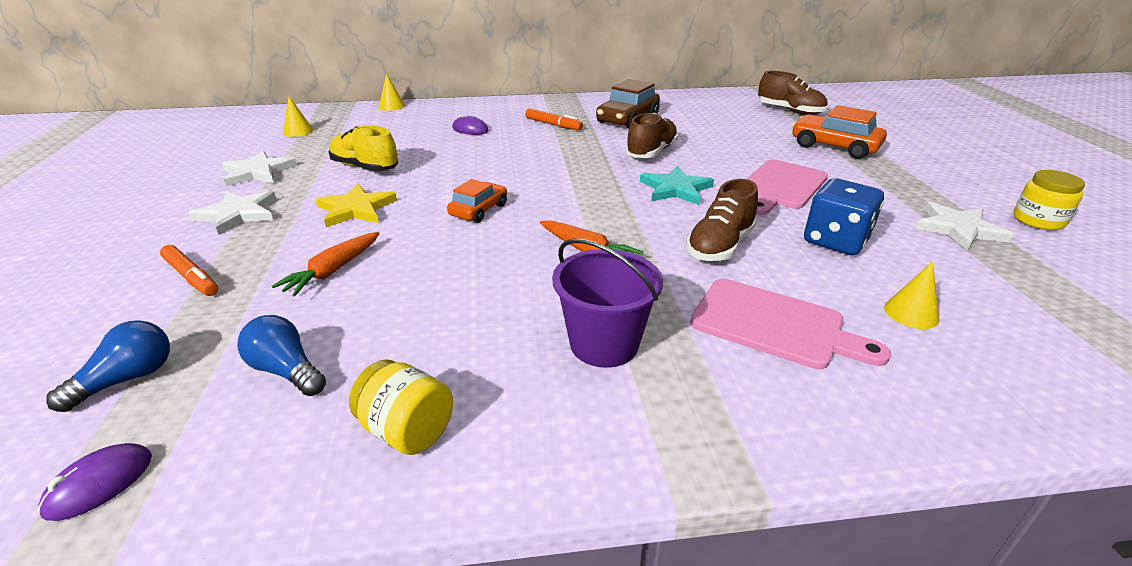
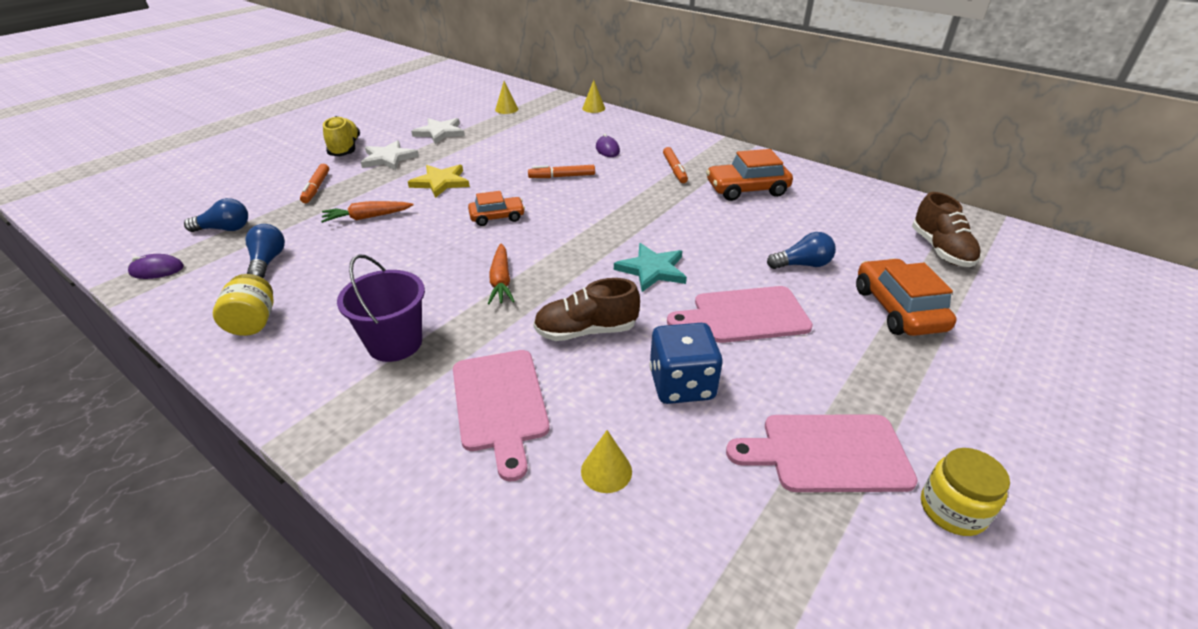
camera: 45 degrees right, 5 degrees up
(365, 167) = (494, 154): yellow shoe -> yellow shoe (345, 149)
(472, 160) = (562, 176): none -> orange marker
(628, 119) = (747, 189): brown car -> orange car
(651, 152) = (701, 229): brown shoe -> none
(748, 146) = (802, 265): none -> blue light bulb
(958, 229) = (828, 453): white star -> pink cutting board

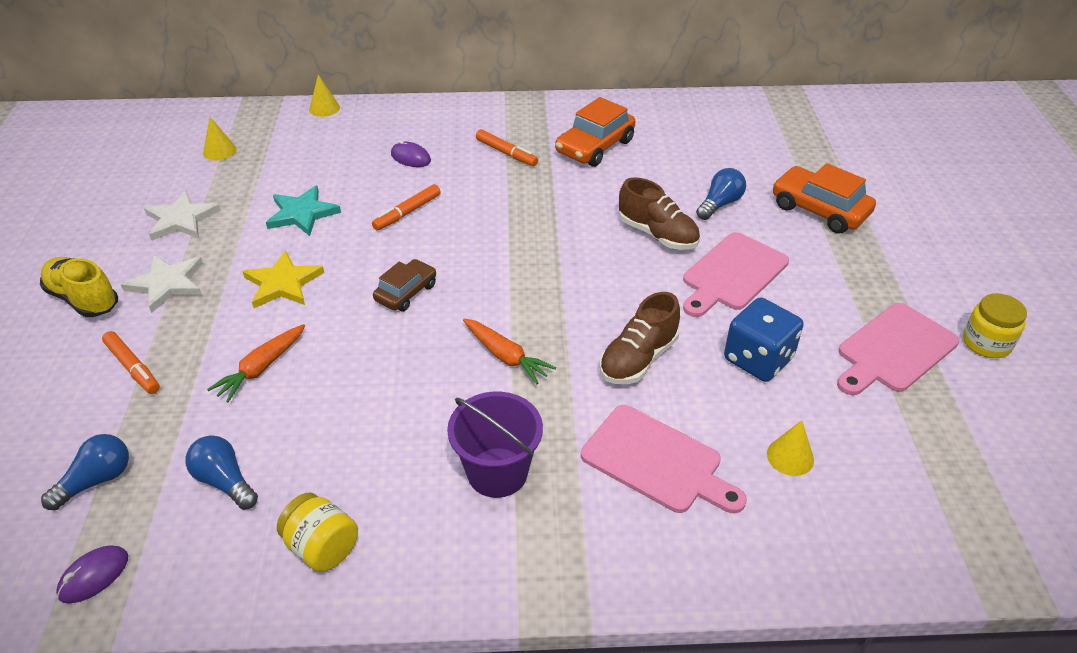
camera: 40 degrees left, 5 degrees up
(497, 217) = (406, 292): orange car -> brown car
(652, 270) = (617, 271): turquoise star -> turquoise star (302, 213)
(940, 250) = (793, 140): brown shoe -> brown shoe (657, 234)

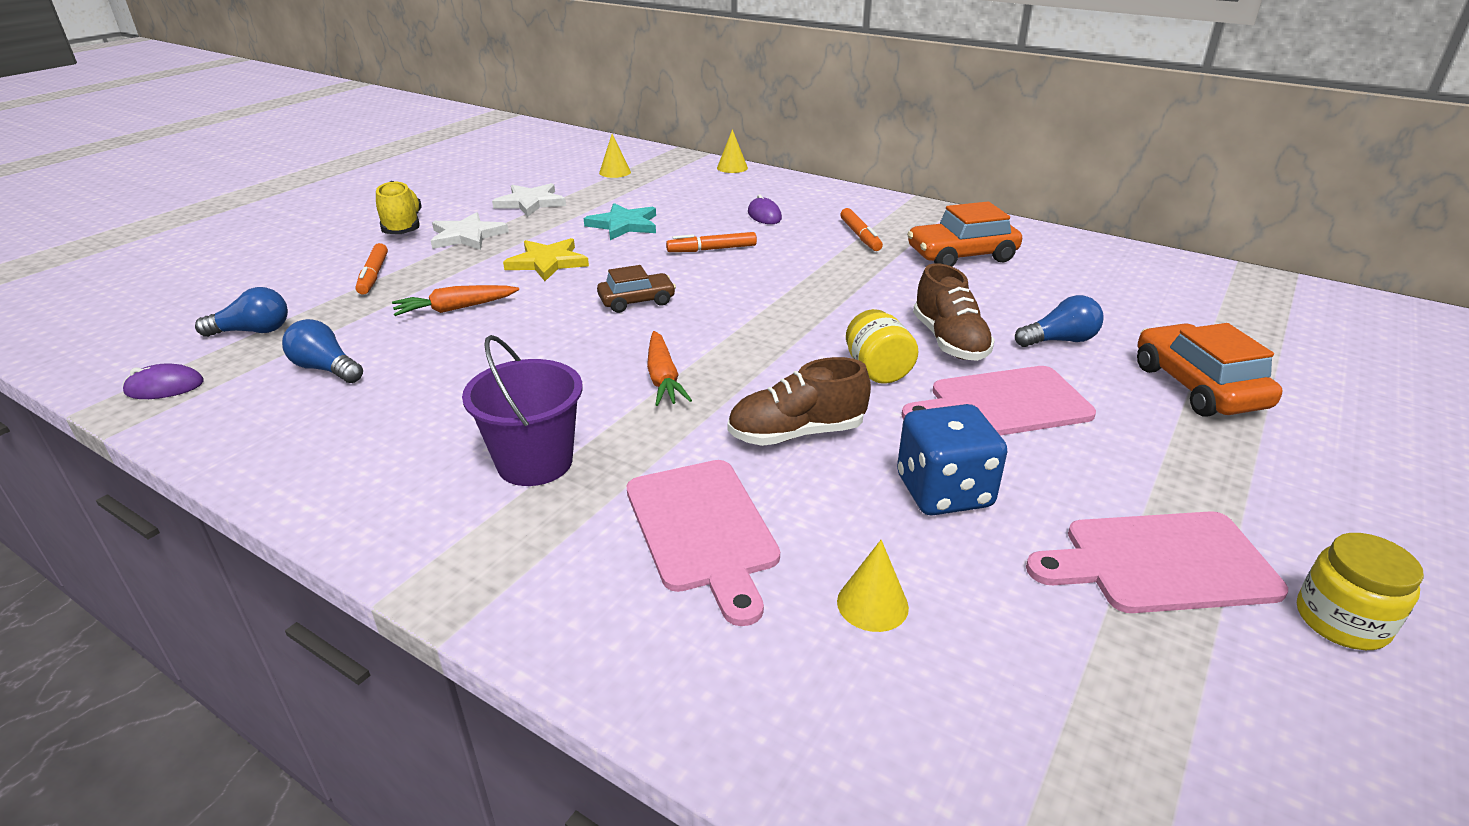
camera: 35 degrees right, 10 degrees down
(225, 481) = (326, 369): blue light bulb -> blue light bulb turned 45 degrees counterclockwise
(322, 547) = (323, 446): yellow jar -> yellow jar (877, 370)

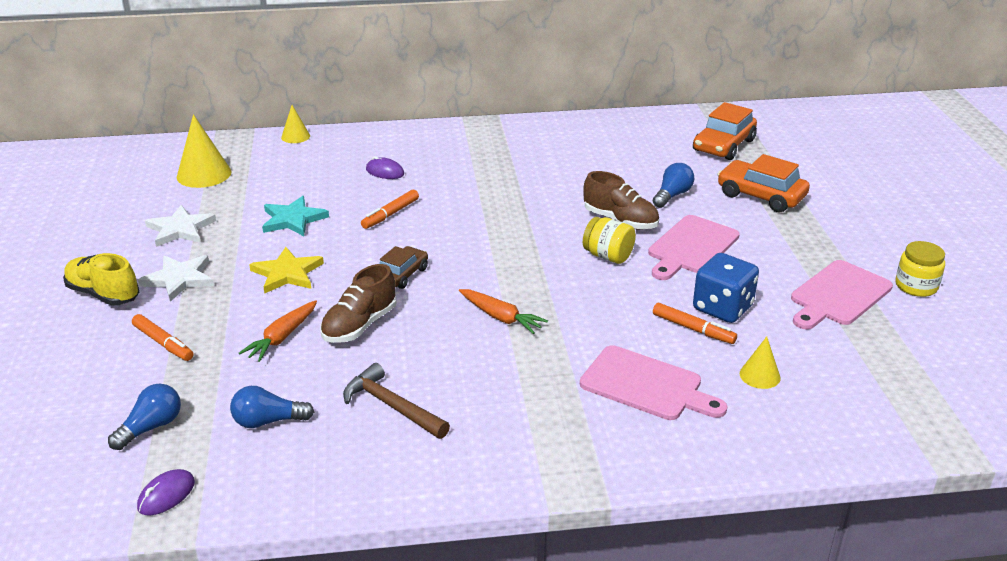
camera: 40 degrees left, 0 degrees up
(431, 408) = (392, 406): none -> brown hammer
(535, 462) = (509, 401): purple bucket -> none
(615, 172) = (204, 174): yellow cone -> yellow cone, size x1.76
(796, 433) = (618, 313): brown shoe -> brown shoe (359, 325)
(860, 236) = (472, 165): orange marker -> orange marker (693, 329)
(961, 256) = (553, 156): orange car -> orange car (723, 145)

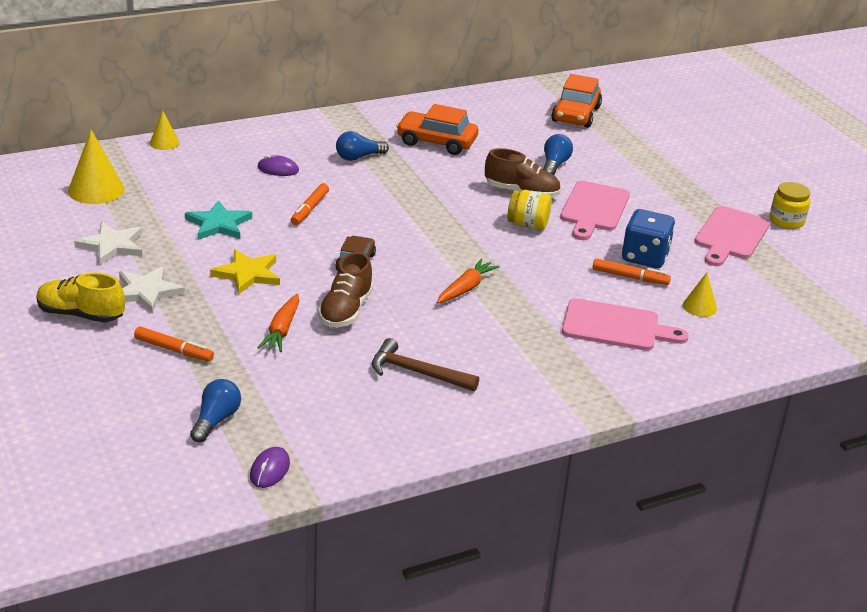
camera: 20 degrees left, 0 degrees up
(268, 421) = (317, 400): blue light bulb -> blue light bulb (358, 157)
(501, 317) = (466, 288): orange carrot -> orange carrot turned 75 degrees counterclockwise
(761, 196) = (629, 158): orange car -> orange car (436, 142)

